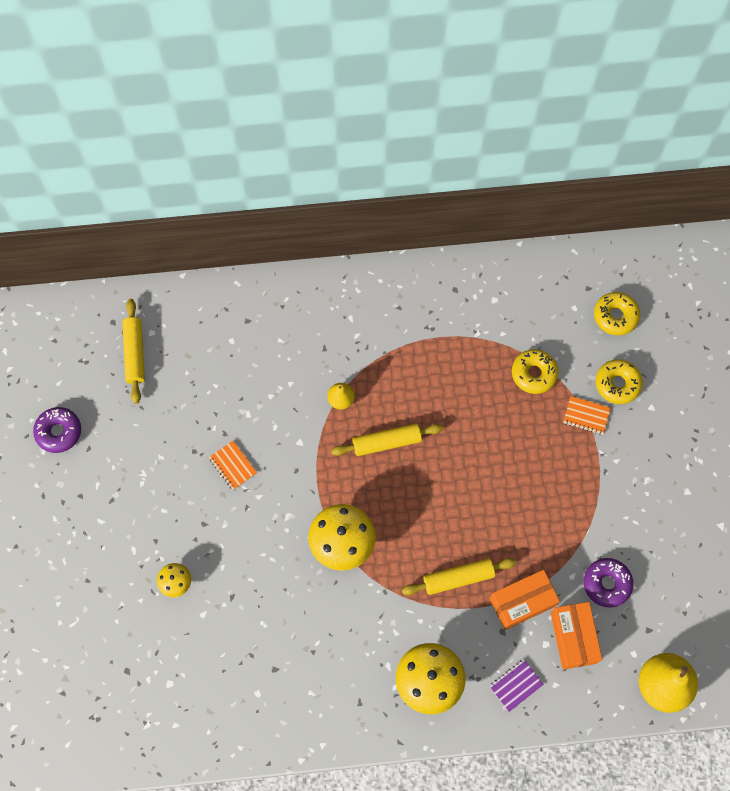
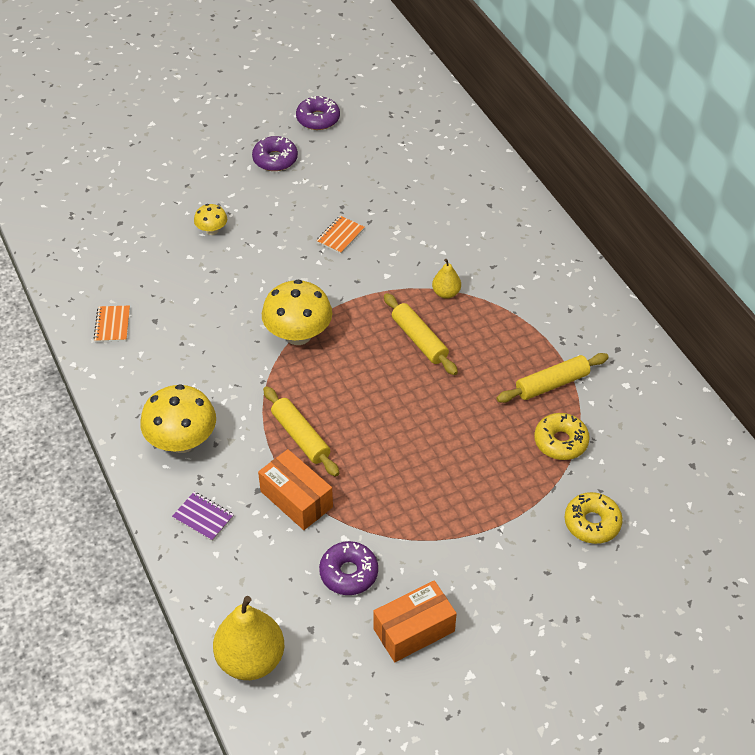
camera: 70 degrees right, 20 degrees down
(100, 492) = (275, 159): none -> purple donut
(135, 353) = (415, 142): yellow rolling pin -> yellow rolling pin (552, 384)
(573, 638) = (274, 556): orange box -> orange box (414, 630)
(586, 416) = (537, 503): orange notebook -> orange notebook (112, 325)
(615, 316) = (674, 500): yellow donut -> none

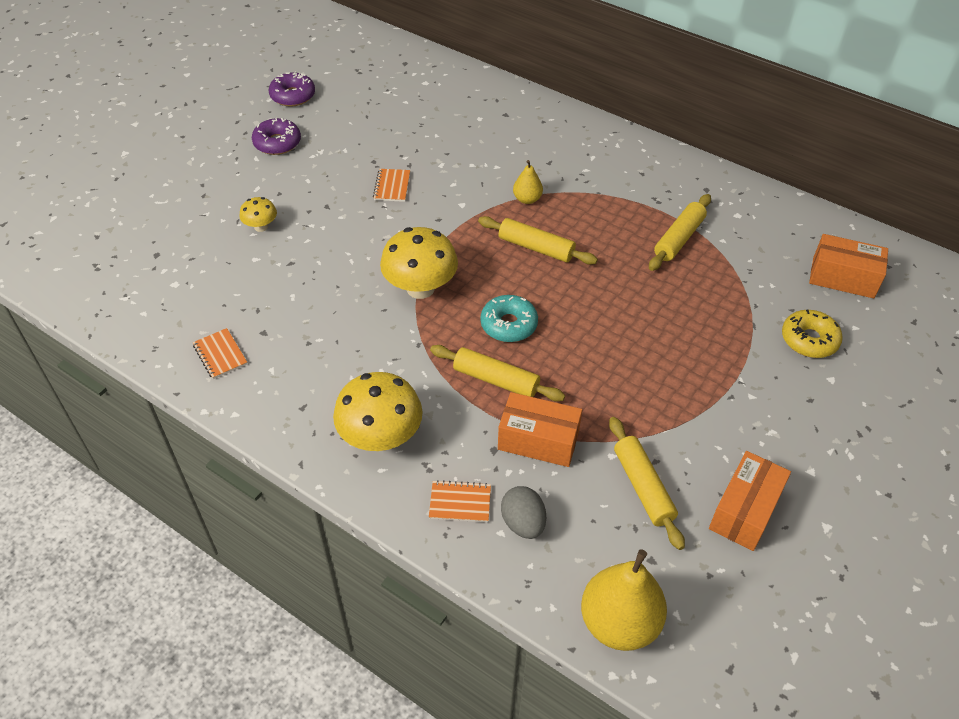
camera: 30 degrees left, 0 degrees up
(203, 517) = (460, 503): purple notebook -> orange notebook
(237, 555) = (523, 523): none -> grey egg
(345, 396) = (508, 325): none -> turquoise donut
(349, 573) = (643, 487): purple donut -> yellow rolling pin
(560, 442) = (726, 283): yellow donut -> none
(674, 483) = (843, 278): none -> orange box

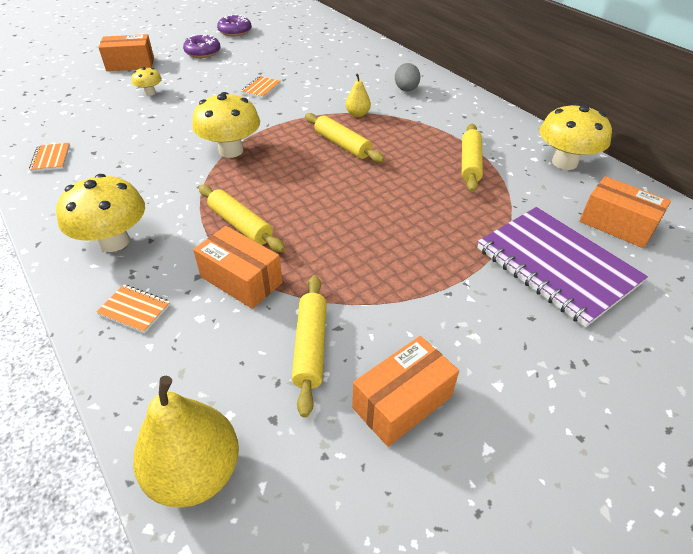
camera: 20 degrees right, 5 degrees down
(197, 185) = (130, 64): none -> orange box
(508, 325) = (281, 189): turquoise donut -> none
(523, 523) = (175, 344): grey egg -> grey egg (406, 90)
(679, 238) = (470, 163): yellow rolling pin -> yellow rolling pin turned 45 degrees counterclockwise
(768, 213) = (564, 162): none -> yellow mushroom
(809, 340) = (556, 266): yellow donut -> purple notebook

